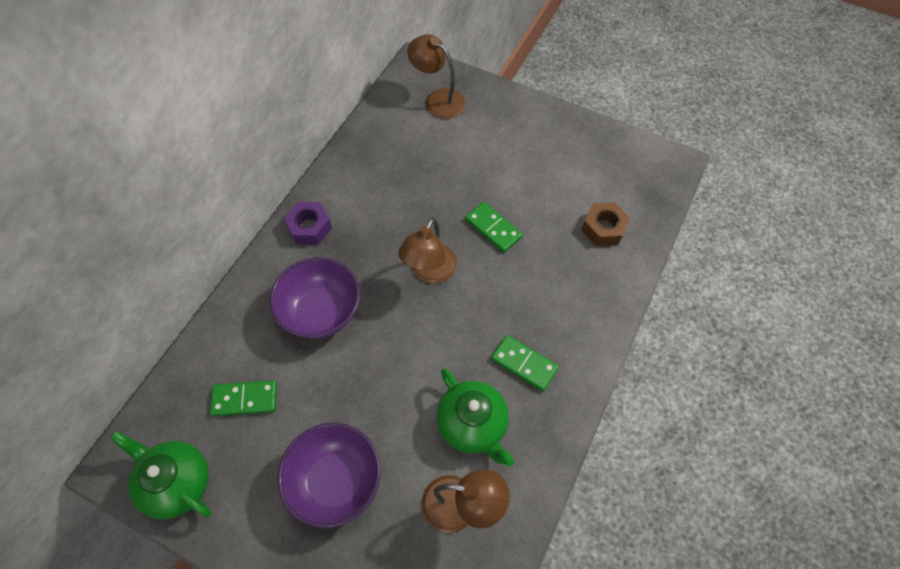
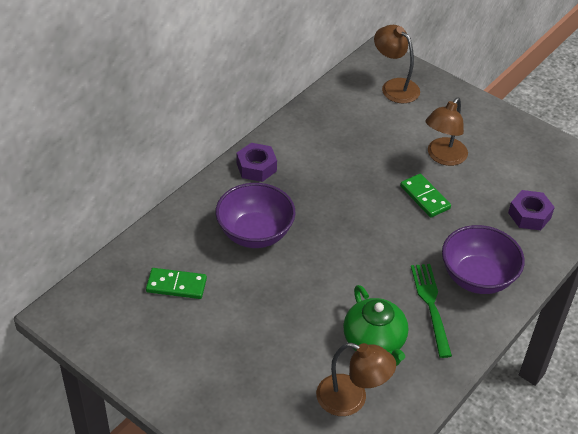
camera: 10 degrees right, 15 degrees down
(177, 482) = (108, 334): green teapot -> none
(335, 481) = (244, 359): purple bowl -> purple bowl (477, 277)
(430, 272) = (359, 221): brown lamp -> brown lamp (443, 157)
(524, 364) = (431, 306): green domino -> green fork
(603, 228) = (529, 215): brown nut -> purple nut

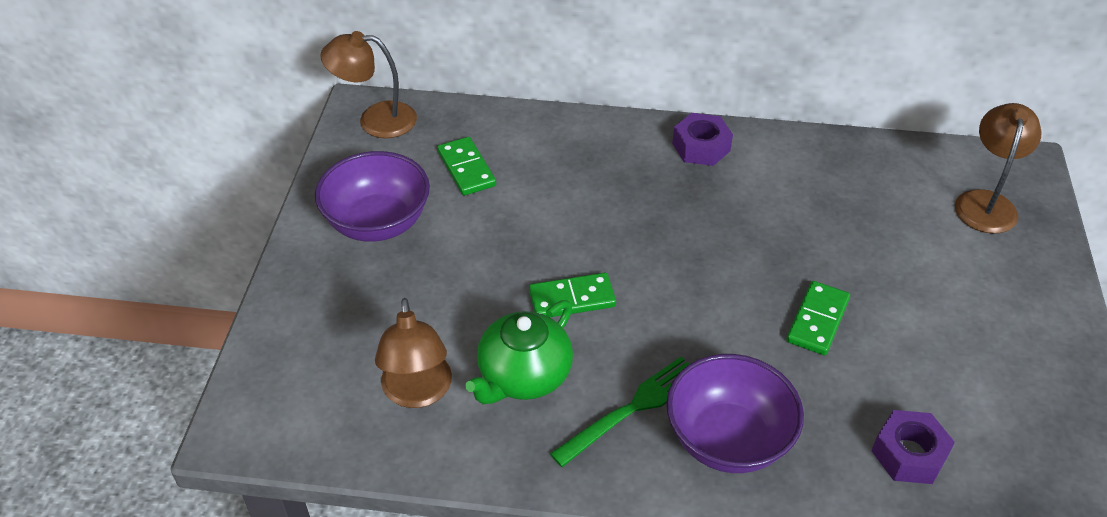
camera: 60 degrees right, 0 degrees up
(255, 233) = (598, 193): purple bowl -> purple bowl (378, 223)
(332, 290) = (572, 299): none -> green domino
(443, 157) = (913, 307): brown lamp -> brown lamp (375, 120)

